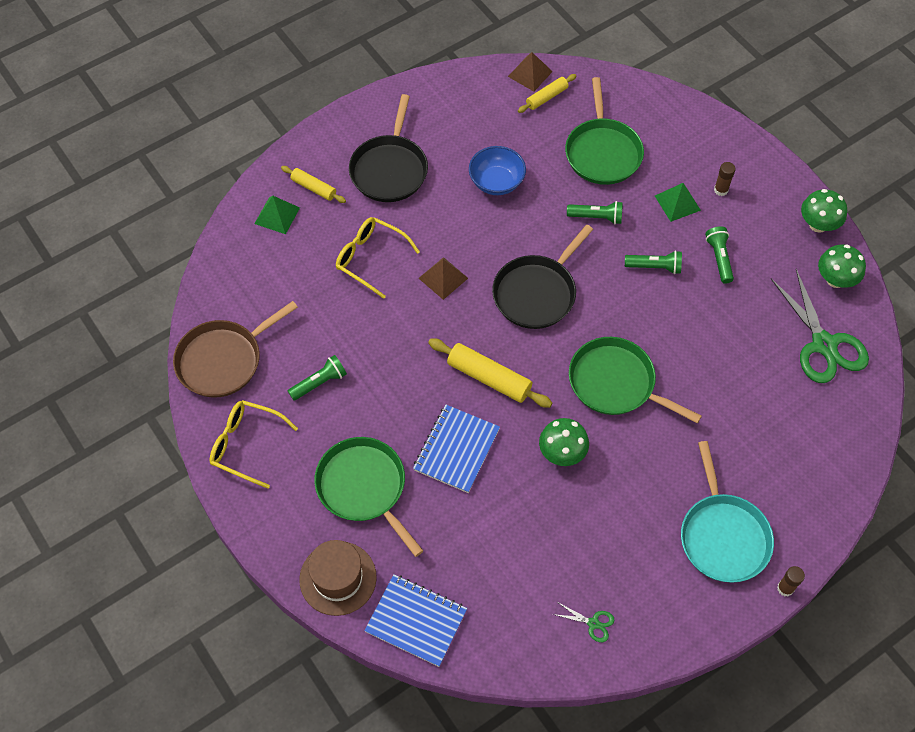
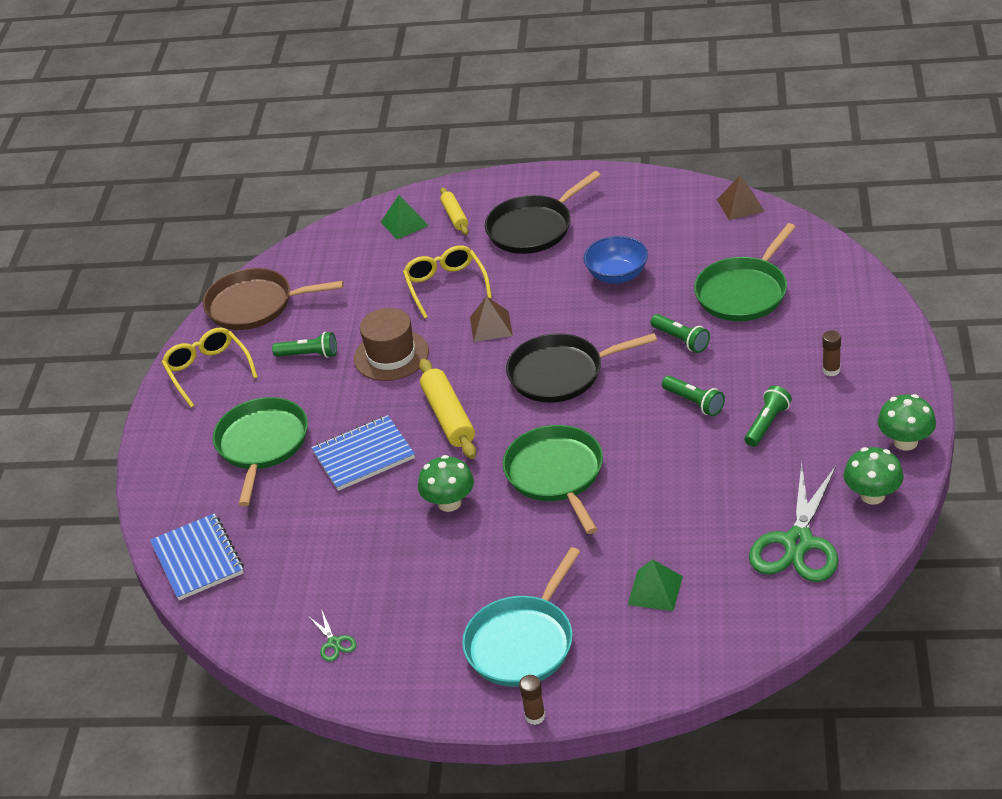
camera: 45 degrees right, 20 degrees down
(338, 578) = (174, 496): brown hat -> brown hat (391, 355)
(546, 97) = (736, 229): yellow rolling pin -> none
(677, 203) = (774, 362): green pyramid -> green pyramid (655, 590)

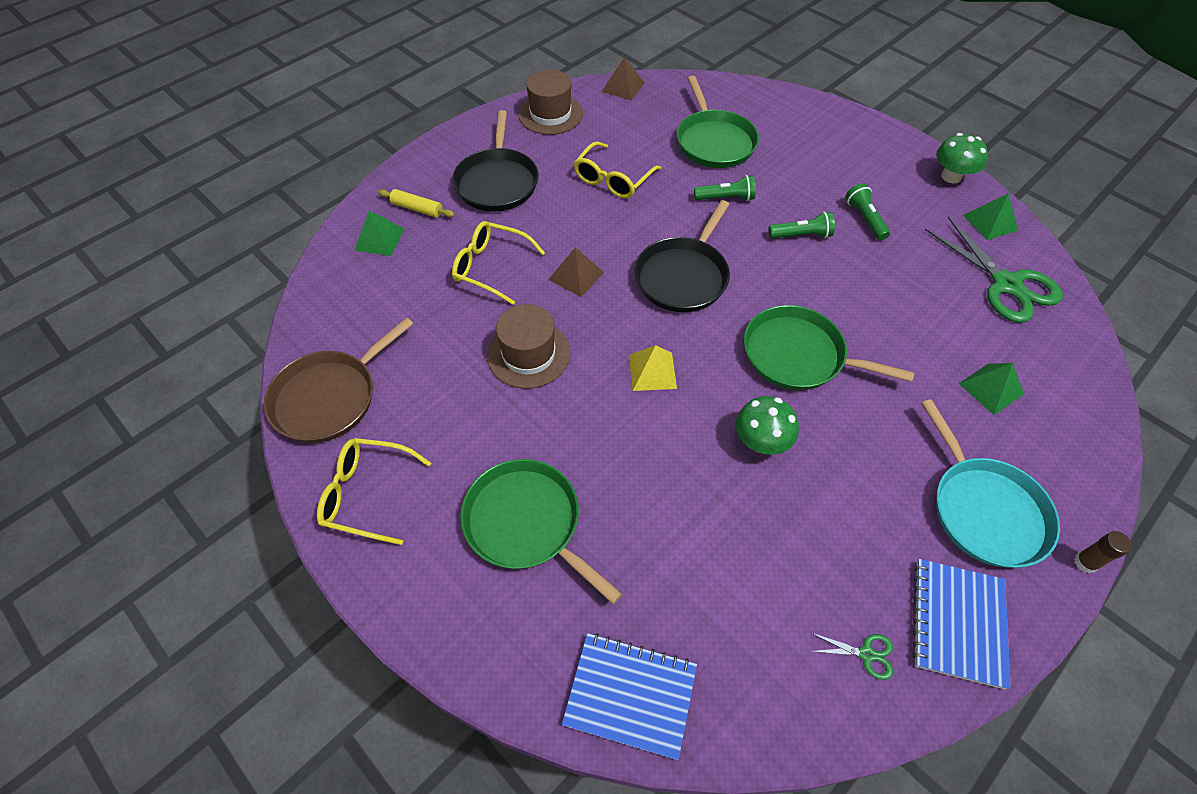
camera: 55 degrees left, 15 degrees up
(309, 355) = (451, 406): green flashlight -> none
(363, 455) = (633, 458): blue notebook -> blue notebook (957, 623)
(448, 417) = (652, 371): yellow rolling pin -> yellow pyramid
(617, 275) = (613, 179): blue bowl -> yellow glasses
(647, 197) = (550, 114): none -> brown hat
(831, 370) = (843, 159): brown glue stick -> none
(872, 495) = (990, 222): green mushroom -> green pyramid

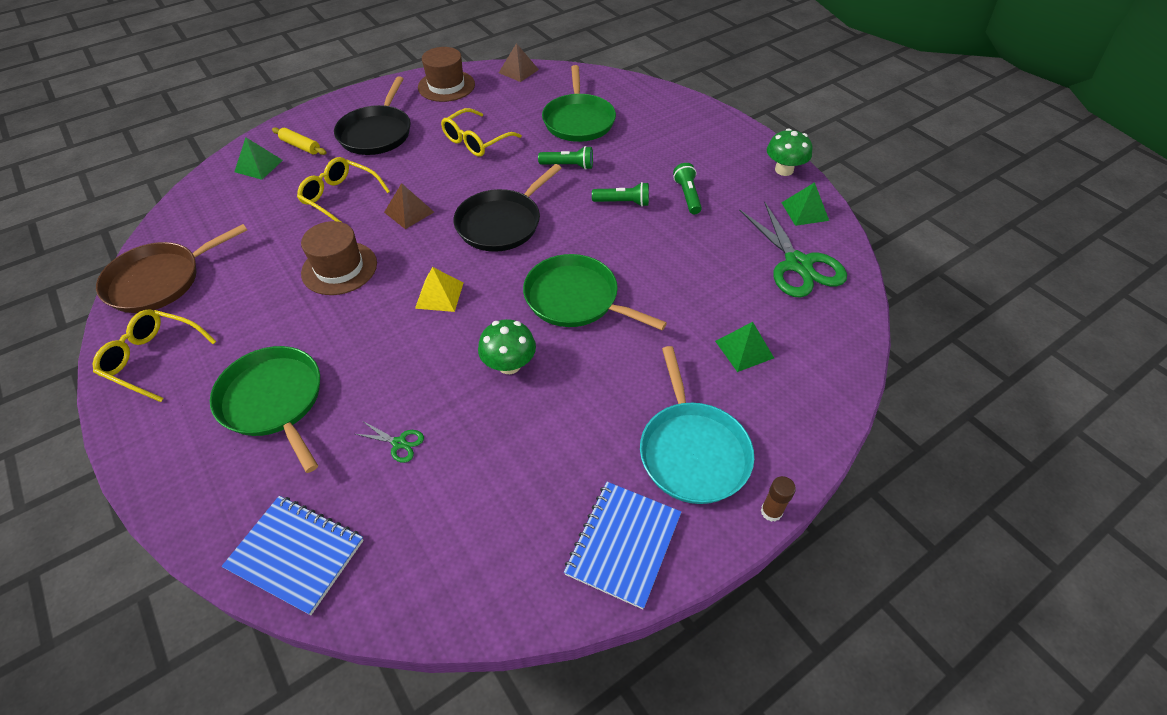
camera: 10 degrees right, 5 degrees down
(866, 654) = (525, 556): green scissors -> green scissors (399, 443)

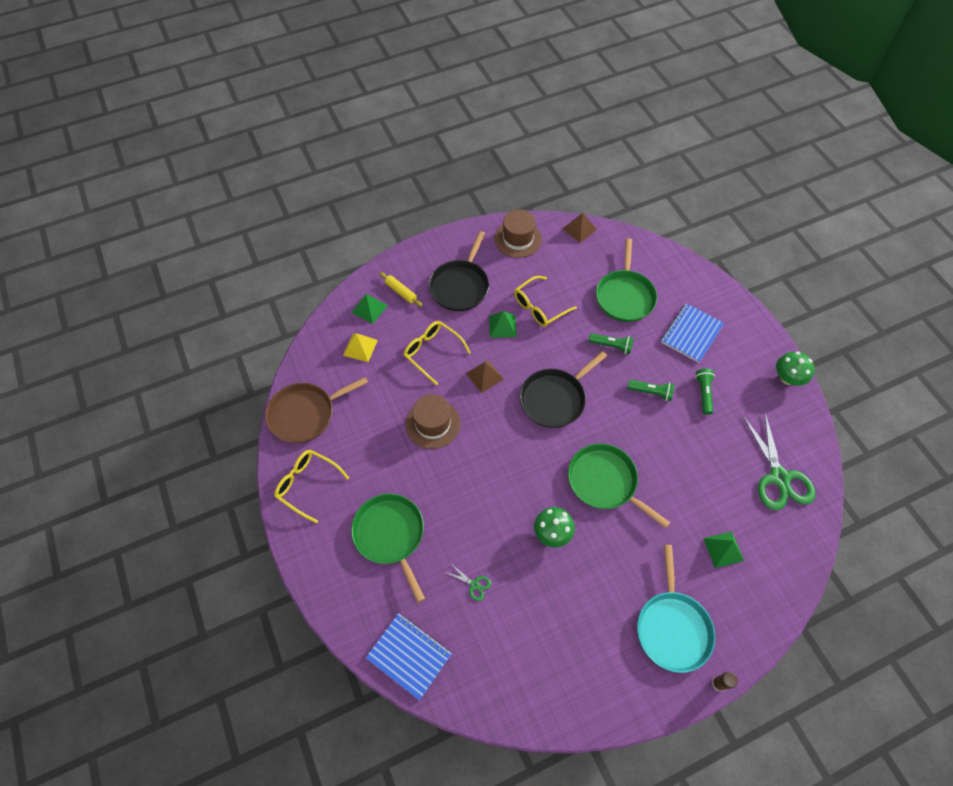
camera: 10 degrees right, 10 degrees up
(439, 295) = (505, 461): yellow pyramid -> yellow pyramid (360, 347)
(623, 544) = (617, 688): blue notebook -> blue notebook (691, 334)
(805, 211) = (796, 425): green pyramid -> green pyramid (502, 326)

